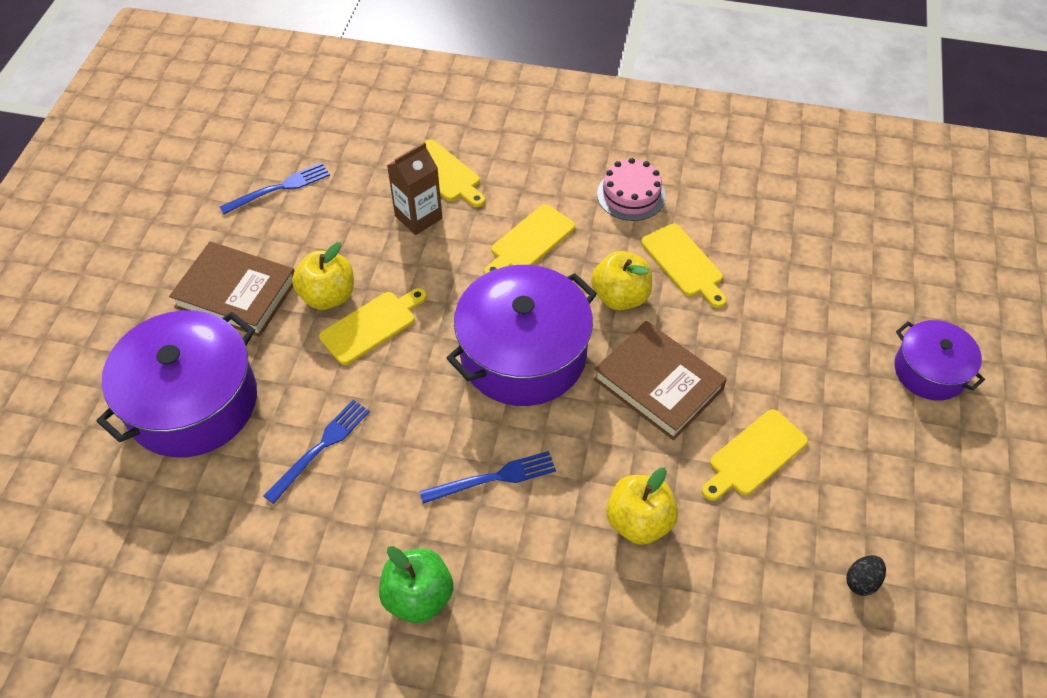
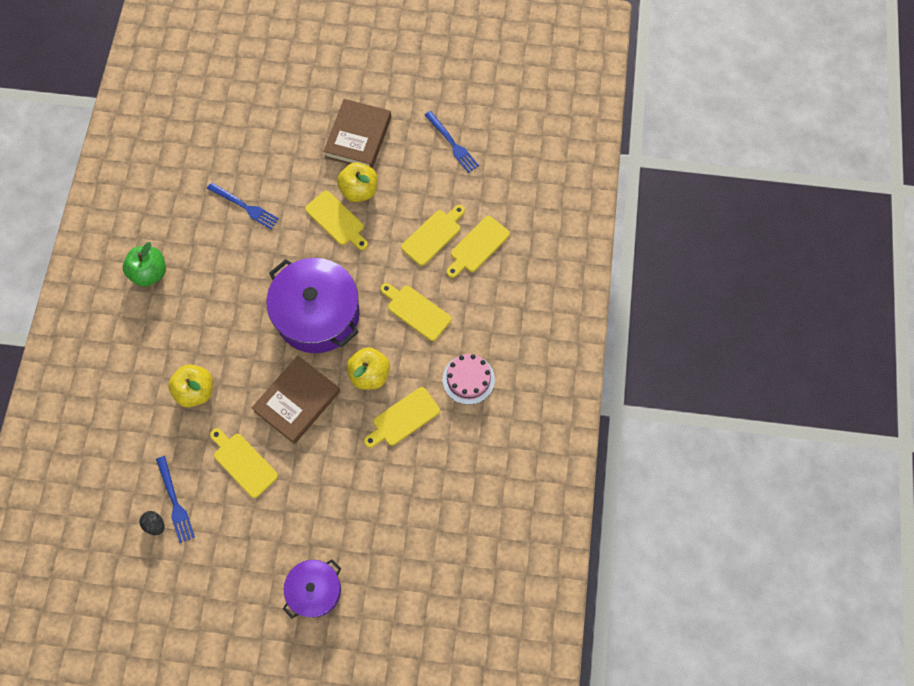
camera: 85 degrees right, 15 degrees up
(192, 402) = (275, 132): purple pot -> none
(418, 217) = (433, 235): brown carton -> yellow cutting board
(493, 478) = (225, 305): blue fork -> blue fork (175, 502)

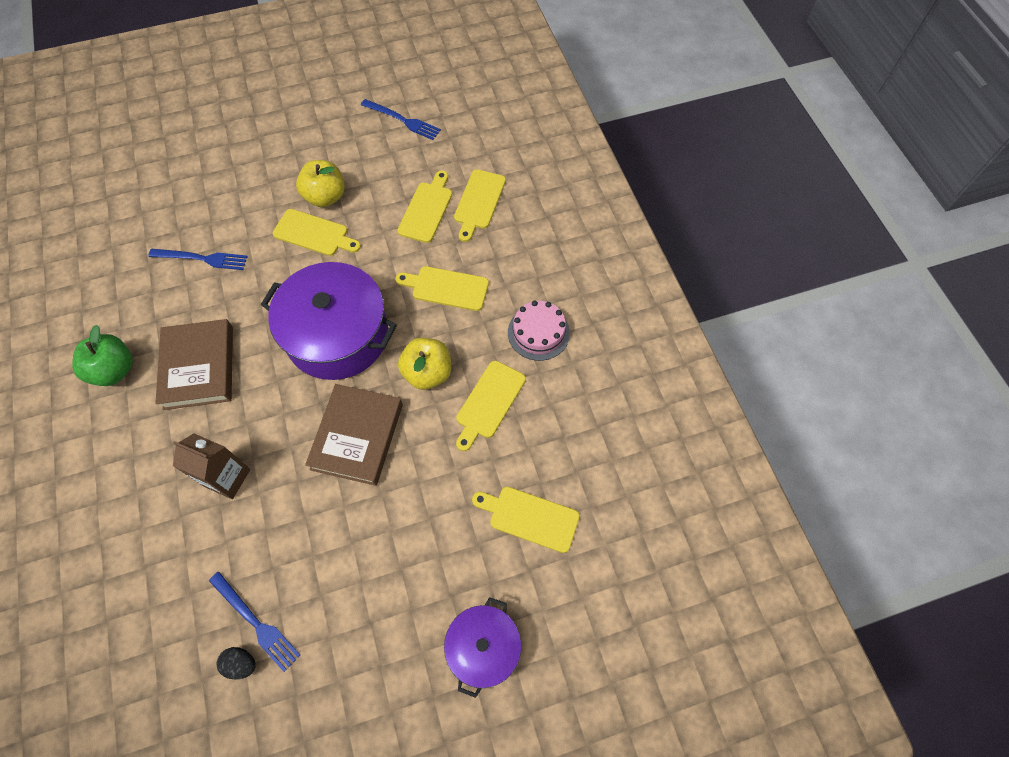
camera: 25 degrees left, 5 degrees down
(196, 391) = (227, 478): yellow apple -> brown carton
(243, 463) = (323, 535): yellow cutting board -> yellow cutting board (530, 517)
(358, 137) = (300, 148): brown book -> brown book (199, 367)

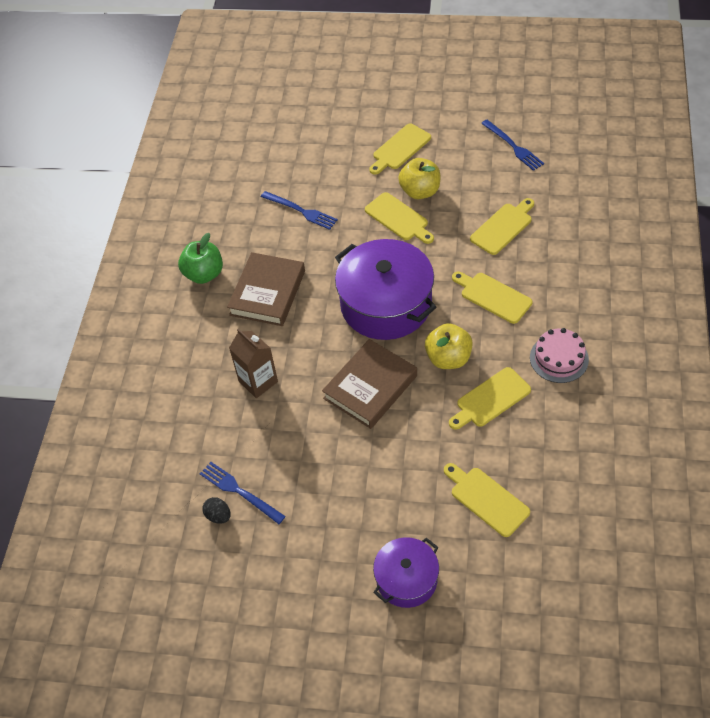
camera: 30 degrees right, 10 degrees down
(255, 622) = (240, 491): blue fork -> blue fork turned 150 degrees clockwise
(479, 202) = (552, 235): yellow cutting board -> yellow cutting board (400, 148)

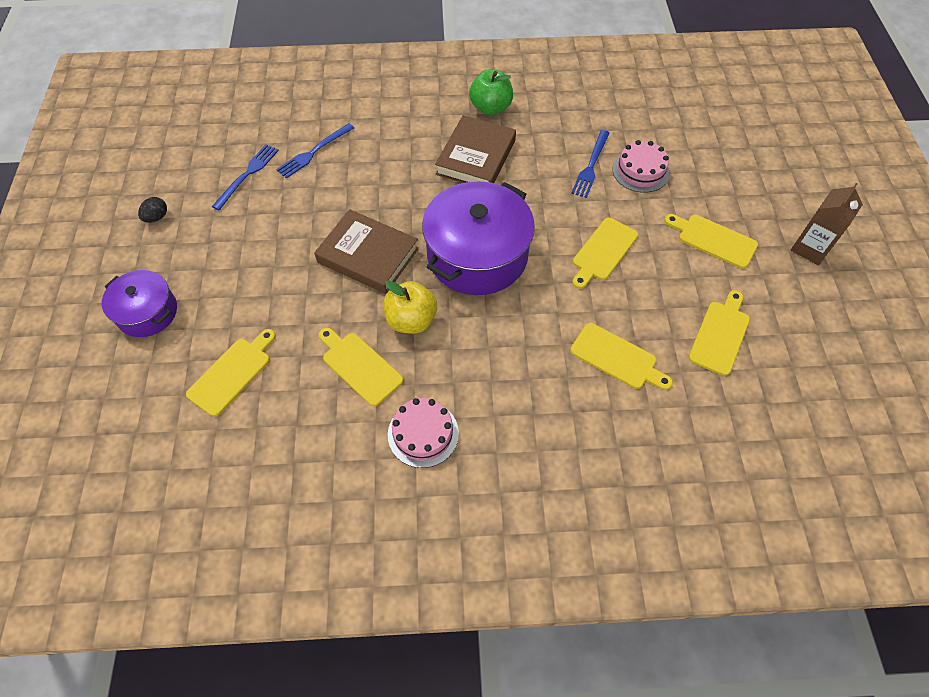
camera: 75 degrees right, 5 degrees up
(218, 516) = (223, 165): black egg -> black egg (157, 217)
(258, 381) = (368, 168): brown carton -> brown carton (810, 248)
(267, 293) = (476, 157): brown book -> brown book turned 75 degrees counterclockwise
(315, 179) = (640, 171): none -> pink cake
(420, 191) = (651, 267): yellow apple -> none
(493, 296) = (505, 356): yellow cutting board -> yellow cutting board (720, 334)
(513, 146) = (761, 358): blue fork -> blue fork (314, 152)

